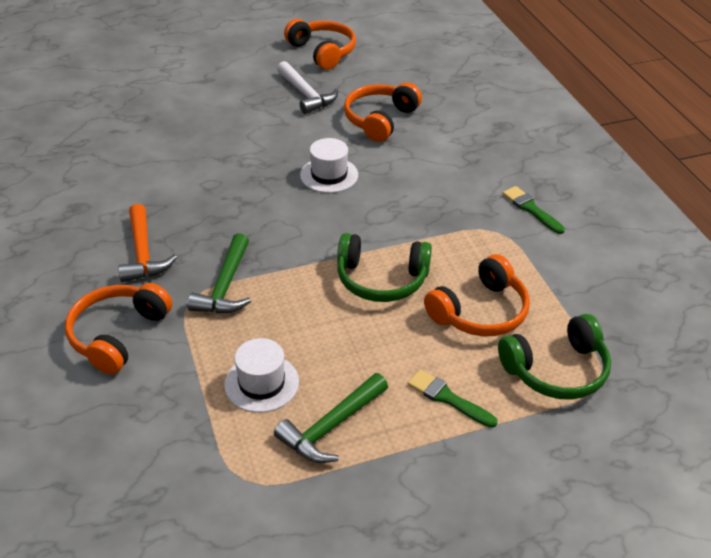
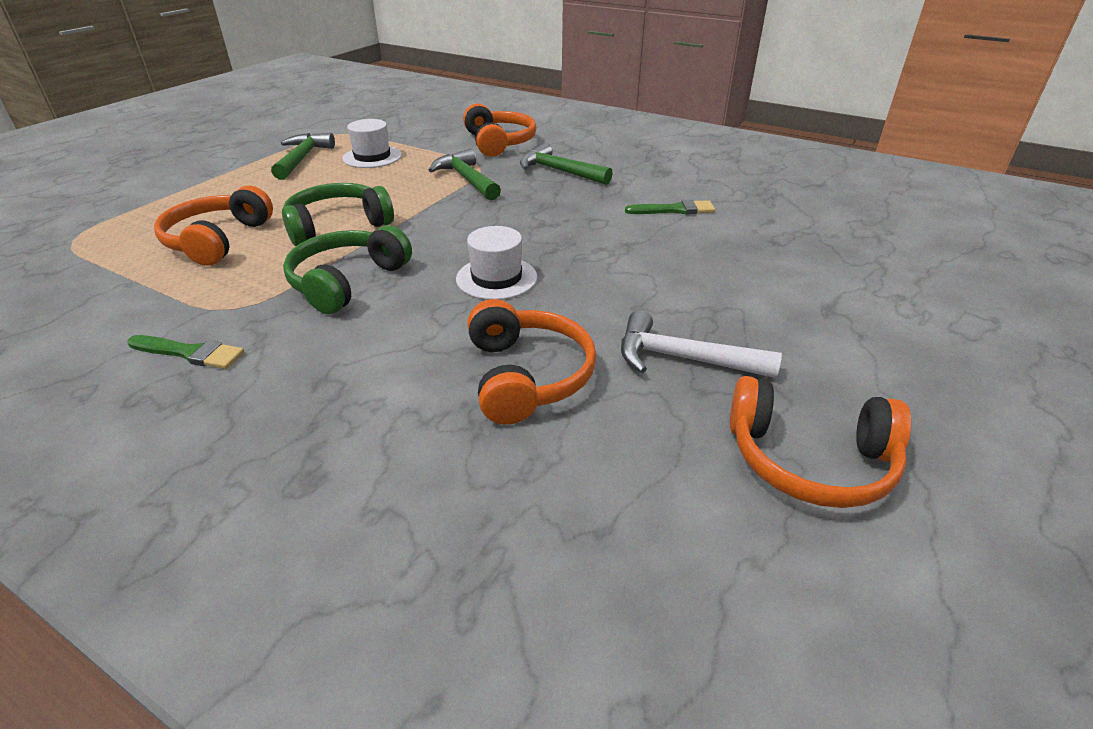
camera: 140 degrees right, 5 degrees down
(143, 253) = (559, 171): orange hammer -> green hammer
(447, 398) = (221, 191): green brush -> green brush (674, 210)
(556, 370) = (121, 232): green headphones -> green headphones (347, 281)

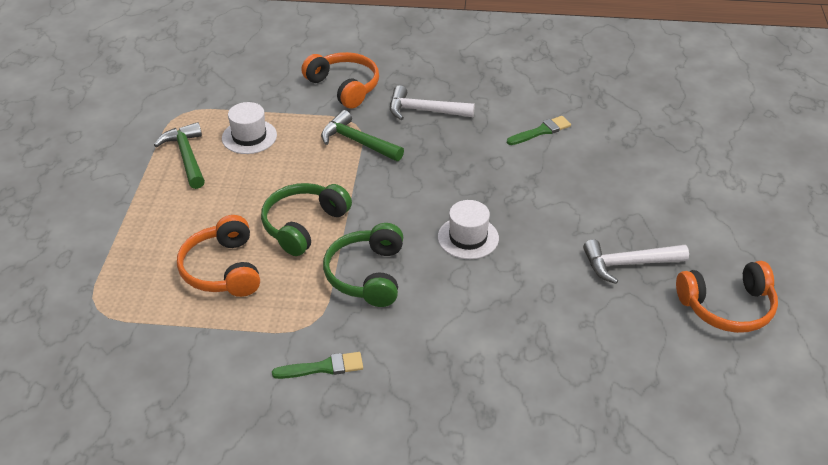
camera: 25 degrees left, 5 degrees up
(527, 376) = (549, 308): orange headphones -> none
(559, 171) = (424, 111): green hammer -> white hammer

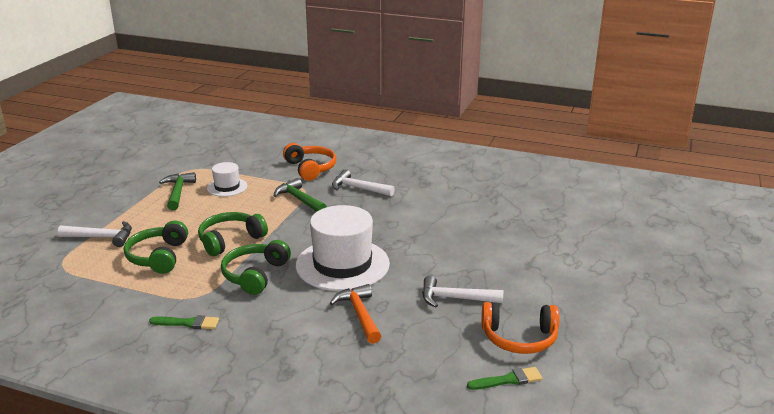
camera: 15 degrees right, 15 degrees down
(125, 252) = (102, 237): none -> white hammer
(223, 269) = (158, 257): orange headphones -> green headphones
(468, 238) = (342, 264): white hat -> white hat, size x1.98
(528, 310) = (359, 314): none -> orange hammer
(541, 131) = (437, 211): green brush -> green brush (508, 380)

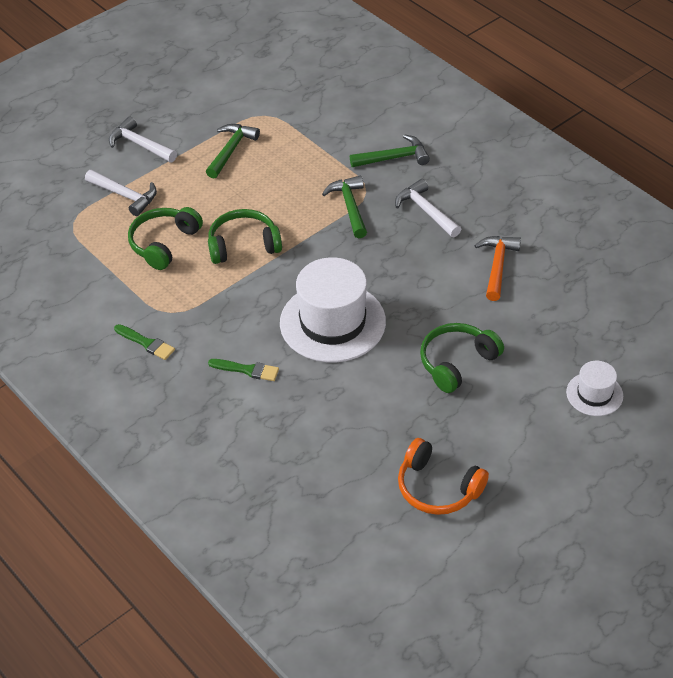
camera: 30 degrees right, 20 degrees up
(227, 187) = (285, 159): white hat -> white hat (594, 394)
(255, 275) = (240, 304): green headphones -> green headphones (457, 362)
(310, 168) = (394, 158): orange headphones -> green hammer
(359, 314) = (305, 395): orange hammer -> orange hammer (497, 266)
(455, 298) = (412, 413): white hammer -> white hammer (139, 145)
(508, 380) = (387, 530): green brush -> green brush (247, 370)

